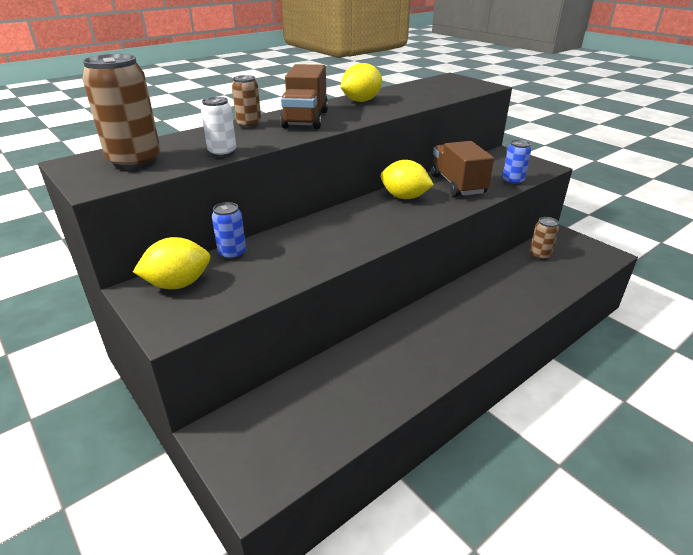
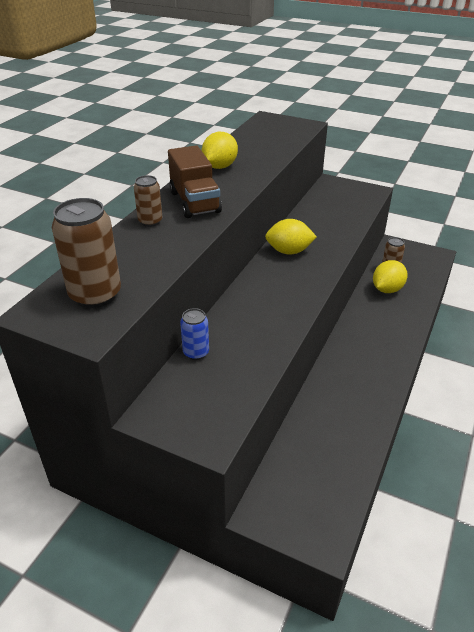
camera: 25 degrees left, 5 degrees up
(178, 284) = (178, 398): yellow lemon -> yellow lemon (387, 289)
(222, 153) = (165, 263): white can -> none
(457, 185) = (320, 227): brown truck -> none
(512, 181) = (359, 212): blue can -> none

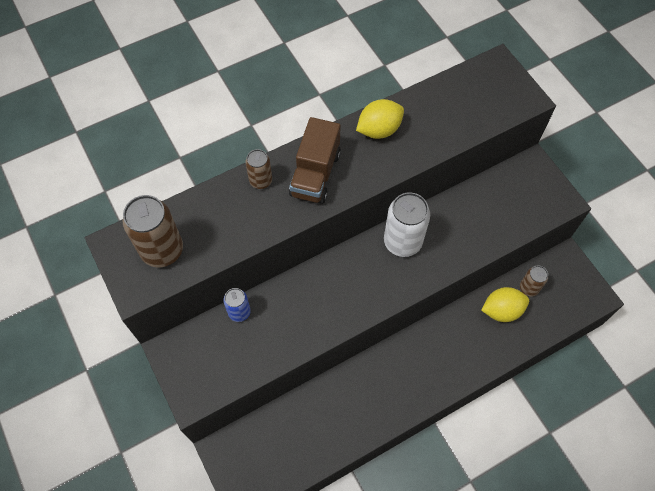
camera: 35 degrees right, 25 degrees up
(289, 251) = (402, 242): yellow lemon -> white can

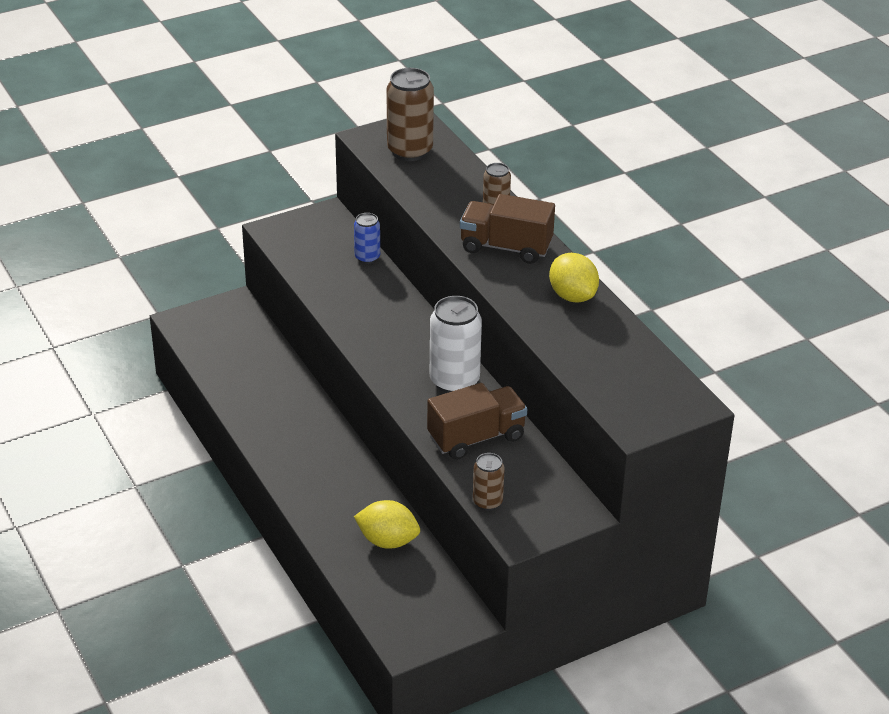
camera: 90 degrees right, 25 degrees down
(465, 227) = (476, 437): none -> brown truck
(501, 310) = (388, 541): yellow lemon -> yellow lemon turned 60 degrees counterclockwise
(529, 288) = (420, 572): brown can -> brown can (487, 502)

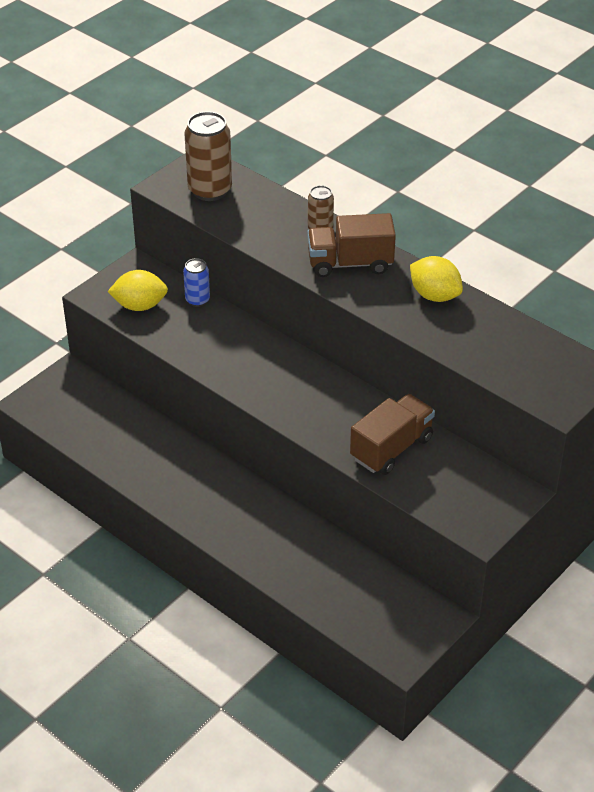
camera: 20 degrees left, 5 degrees up
(388, 541) = (333, 564): yellow lemon -> yellow lemon (140, 306)
(454, 381) = (342, 400): white can -> none
(487, 502) = (435, 507): brown can -> none

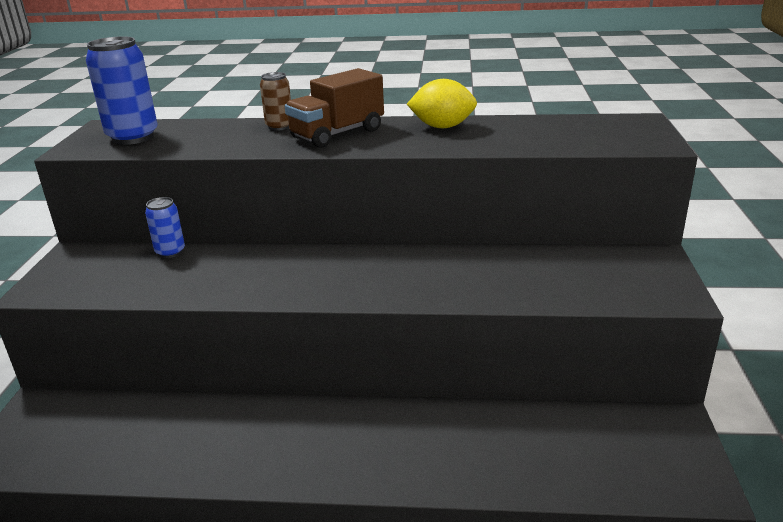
camera: 35 degrees left, 15 degrees down
(140, 306) = (104, 279): yellow lemon -> none
(210, 190) = (133, 137): brown can -> blue can
(391, 448) = (505, 275): brown truck -> none

